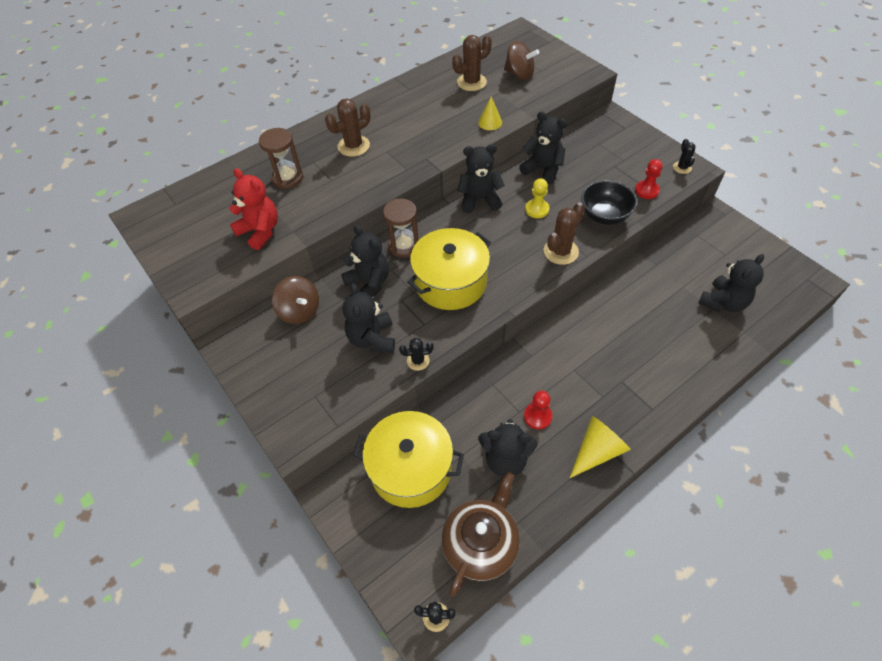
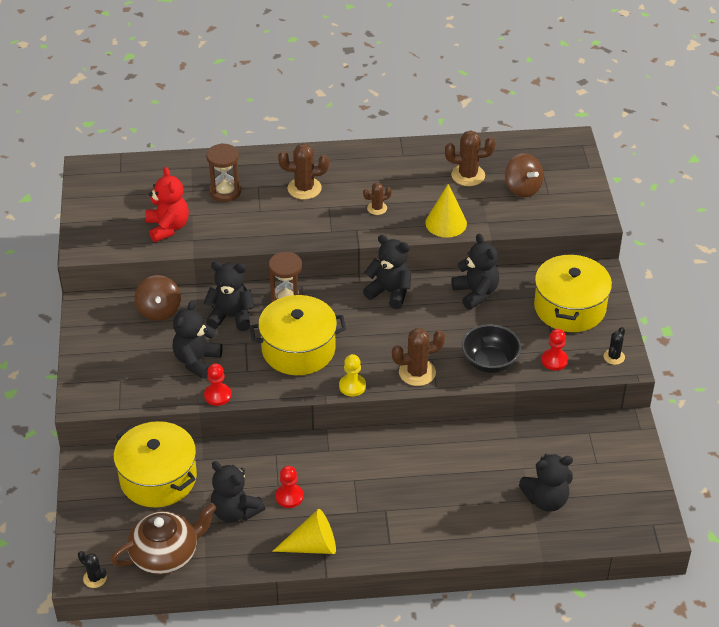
camera: 30 degrees right, 10 degrees down
(369, 283) = (231, 316): black teddy bear -> black teddy bear turned 75 degrees counterclockwise
(418, 361) = (217, 395): black cactus -> red pawn
(426, 135) = (377, 208): none -> brown cactus
(490, 122) = (446, 223): yellow cone -> yellow cone, size x1.56
(537, 209) = (433, 326): yellow pawn -> yellow pawn (352, 386)
(616, 148) = (569, 307): none -> yellow pot

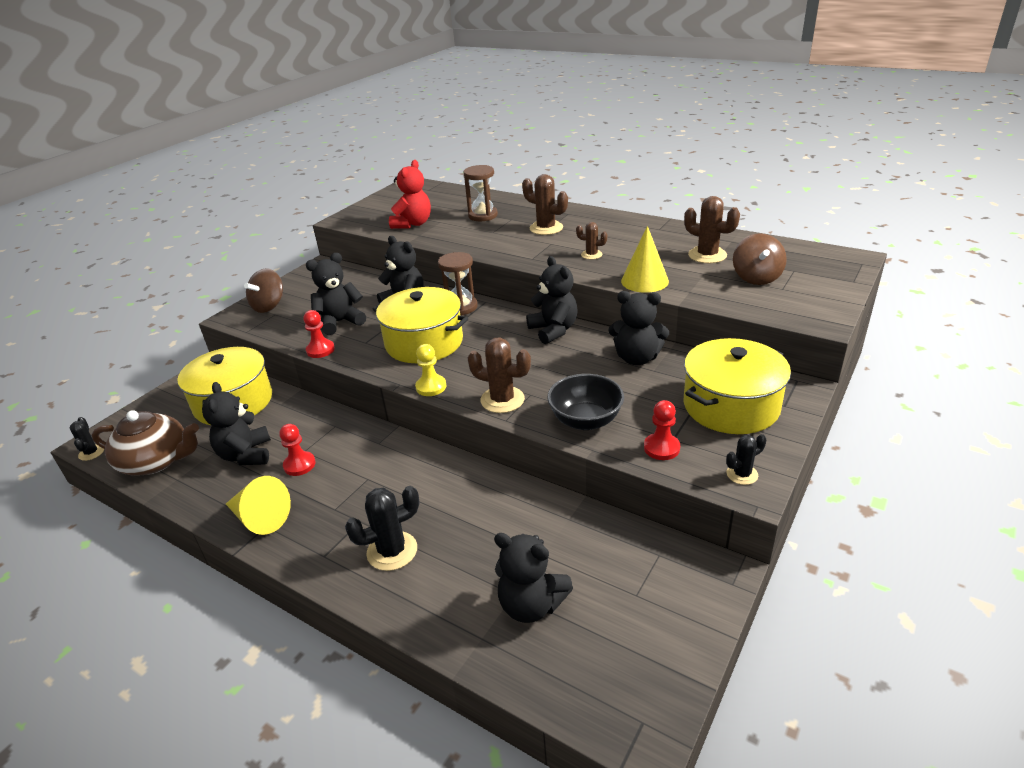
camera: 40 degrees right, 10 degrees down
(159, 310) = (362, 283): brown spinning top -> brown spinning top (269, 306)
(430, 516) = (392, 551): none -> black cactus
(476, 293) = (637, 358): black teddy bear -> black teddy bear turned 90 degrees clockwise

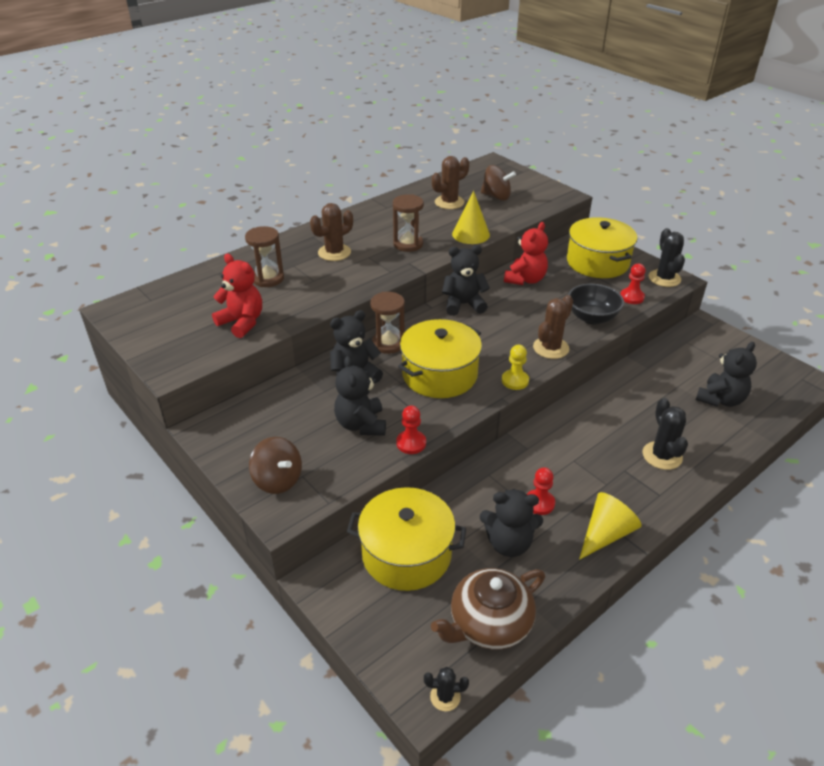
camera: 75 degrees left, 5 degrees up
(156, 461) = (489, 623): brown teapot -> brown teapot turned 150 degrees counterclockwise
(591, 255) = (408, 244): brown cactus -> brown hourglass
(637, 358) = (525, 279): black teddy bear -> red teddy bear
(742, 474) = (664, 278): black cactus -> black cactus, size x1.71

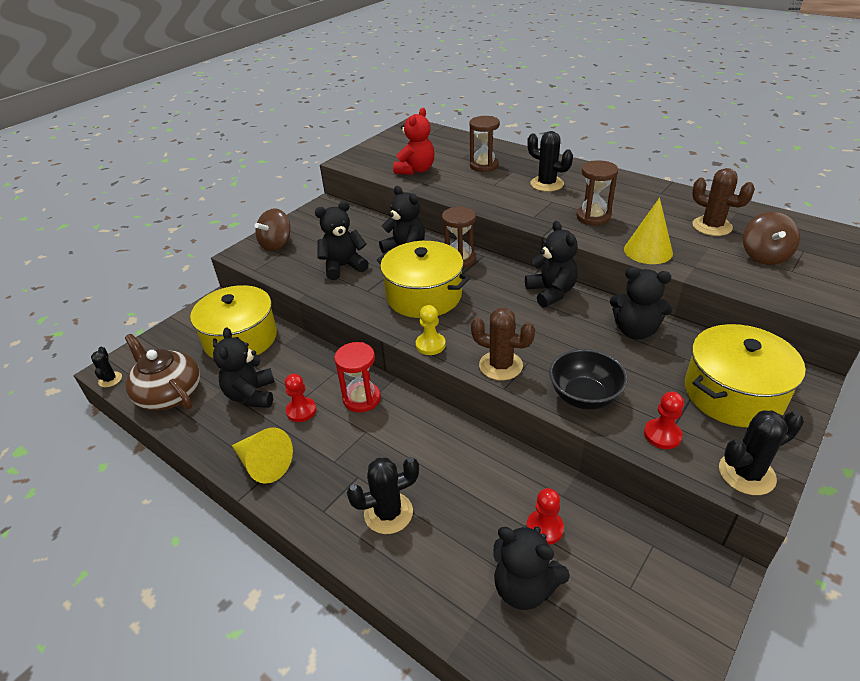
camera: 80 degrees right, 0 degrees up
(334, 252) = (547, 184): brown cactus -> black cactus
(411, 443) = (324, 295): red pawn -> red pawn (544, 528)
(525, 279) = (635, 331): red teddy bear -> black teddy bear
(531, 458) = (361, 399): none -> red hourglass

